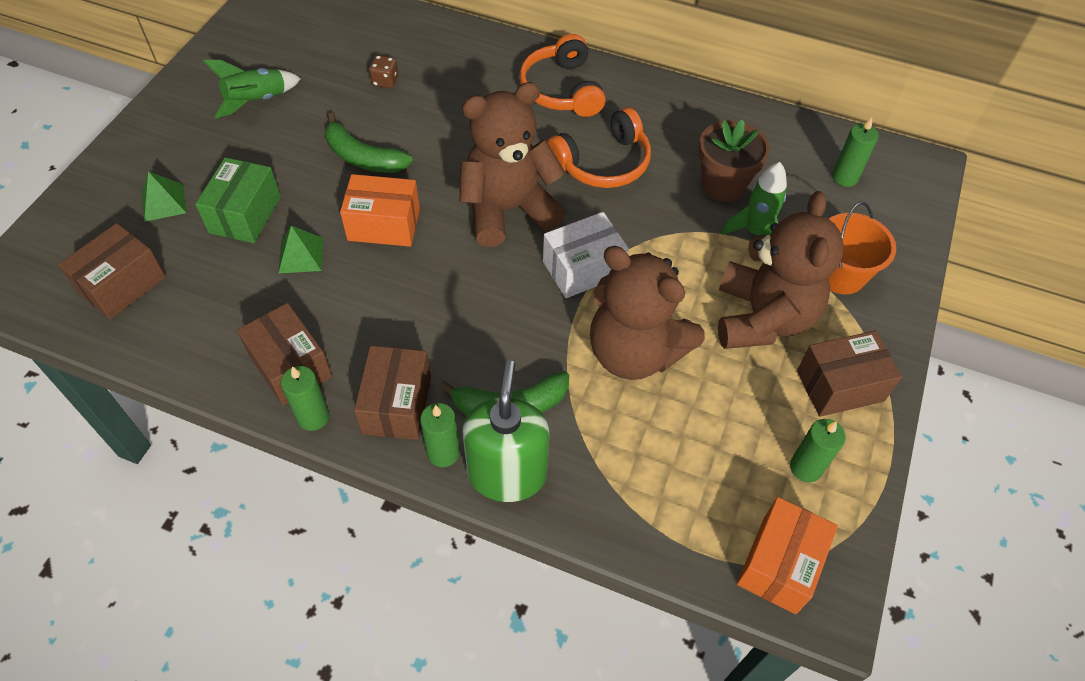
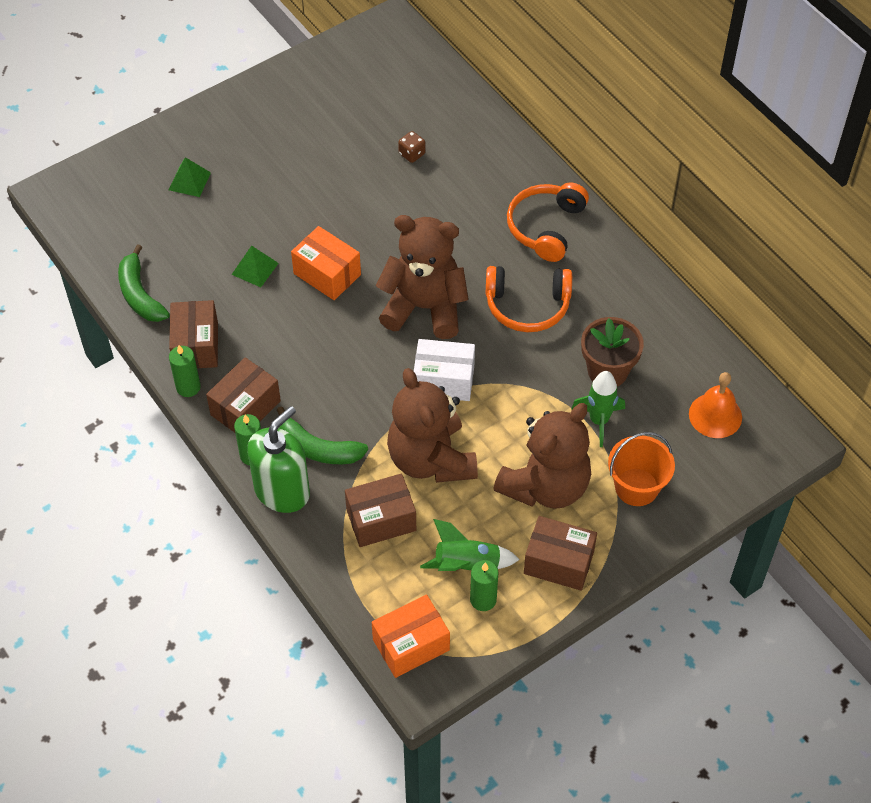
camera: 35 degrees right, 0 degrees up
(122, 285) = (127, 231): brown box -> brown box (381, 520)
(245, 214) = (237, 218): green box -> none
(257, 101) = (305, 127): green rocket -> green rocket (467, 565)
(363, 157) = (350, 212): green banana -> green banana (140, 294)
(845, 177) = (715, 415): green candle -> orange bell

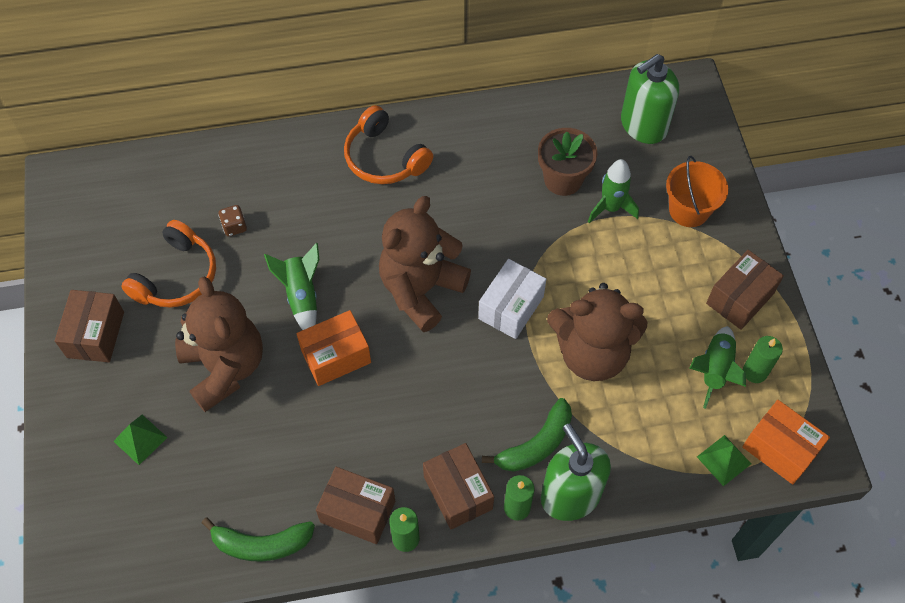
camera: 65 degrees left, 5 degrees up
(255, 268) = (292, 419): green pyramid -> green pyramid (724, 460)
(371, 227) = (301, 296): none -> green rocket
(381, 520) = (639, 421): brown box -> brown box (96, 334)
(411, 645) = (779, 449): orange box -> orange box turned 45 degrees counterclockwise
(527, 306) = (463, 208): orange headphones -> orange headphones (177, 276)
(545, 486) = (659, 275): brown teddy bear -> brown teddy bear (225, 367)
(715, 415) = (643, 125): orange bell -> green soap dispenser

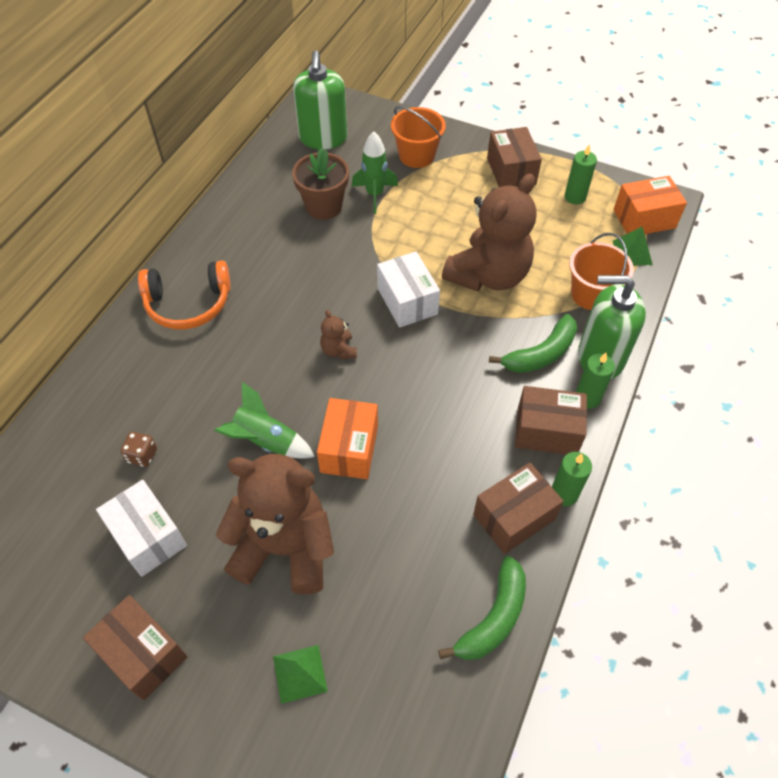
camera: 55 degrees left, 5 degrees down
(177, 276) = (148, 536): orange headphones -> white box
(421, 290) = (338, 350): brown teddy bear -> brown teddy bear, size x0.41
(536, 444) = (541, 354): green banana -> green banana turned 60 degrees clockwise
(640, 450) = (591, 294): none -> orange bucket
(714, 370) = (557, 216): green rocket -> none

